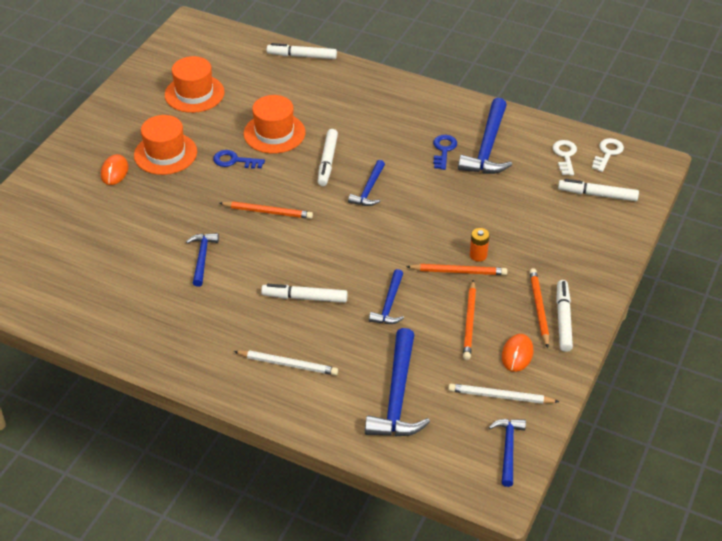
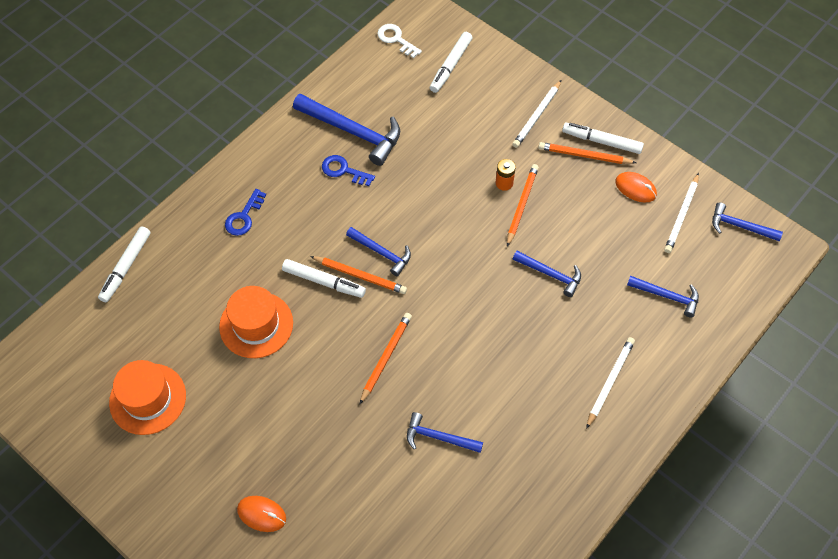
camera: 75 degrees left, 15 degrees up
(165, 153) = (249, 450): orange hat -> none
(234, 161) = (289, 376): blue key -> blue key (244, 216)
(304, 298) = (523, 348): white marker -> none
(397, 396) = (667, 296): blue hammer -> blue hammer, size x0.58
(469, 322) = (589, 214): orange pencil -> orange pencil (360, 276)
(565, 156) = (388, 73): white key -> none
(570, 265) = (537, 116): none -> white pencil

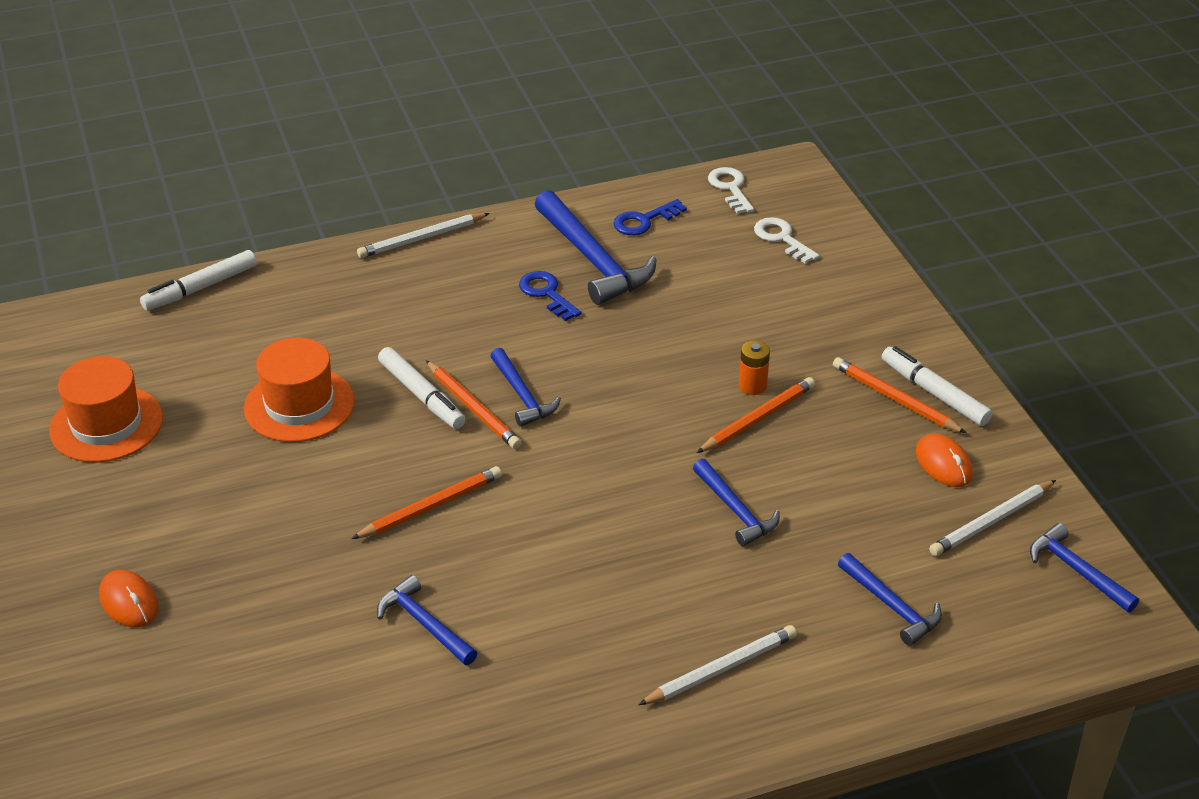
camera: 30 degrees right, 20 degrees down
(244, 216) = (382, 293): blue key -> blue key (644, 221)
(451, 66) = (782, 239): white marker -> white key
(537, 116) = (860, 332): white pencil -> white pencil (421, 238)

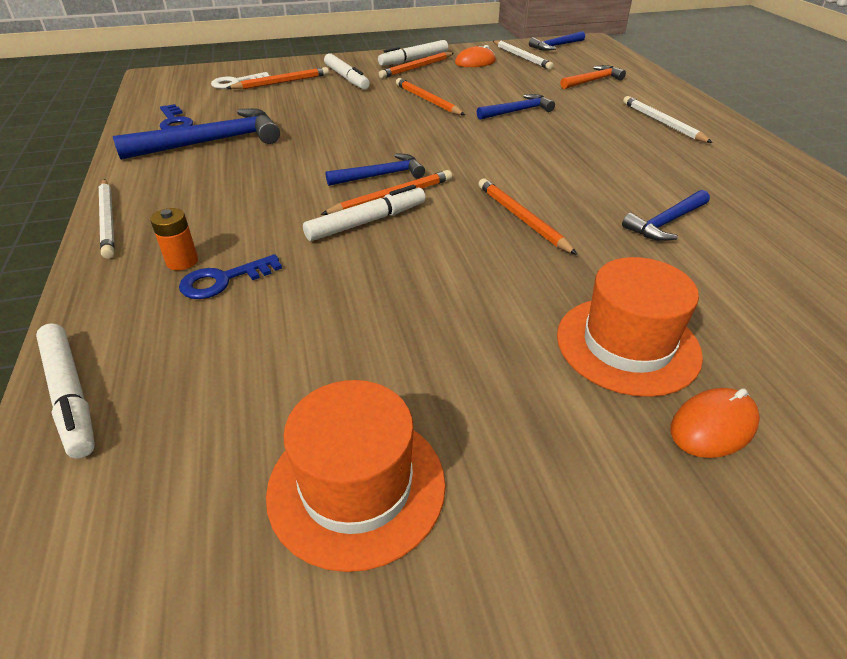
camera: 85 degrees left, 0 degrees up
(299, 405) = (361, 297): orange hat -> orange hat (627, 345)
(547, 294) = (246, 161): blue key -> blue key (223, 280)
(730, 188) = (160, 93): white key -> none
(752, 386) = (393, 100): orange battery -> orange battery (182, 262)
(794, 276) = (281, 82): none -> orange pencil
(827, 333) = (346, 78): none -> white marker
(891, 606) = (593, 81): blue hammer -> orange hammer

